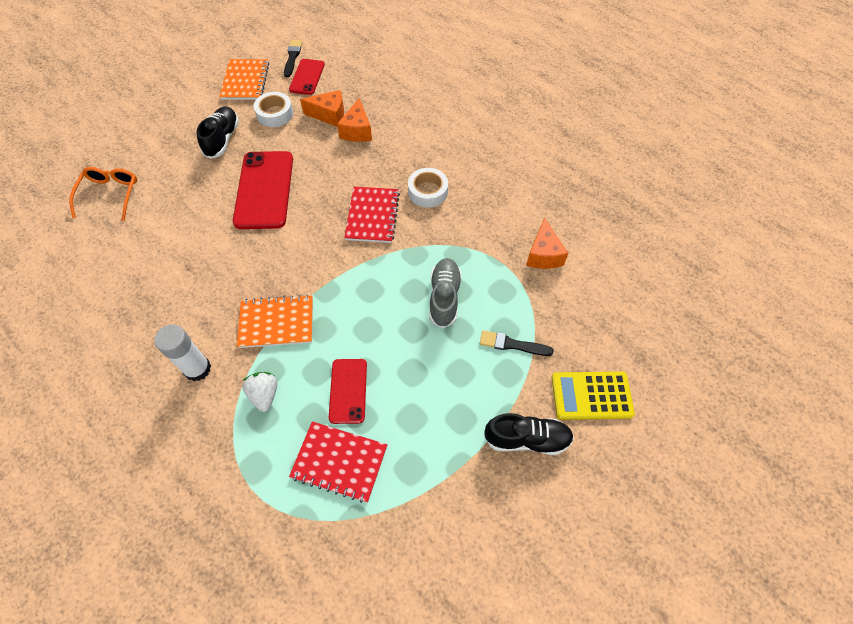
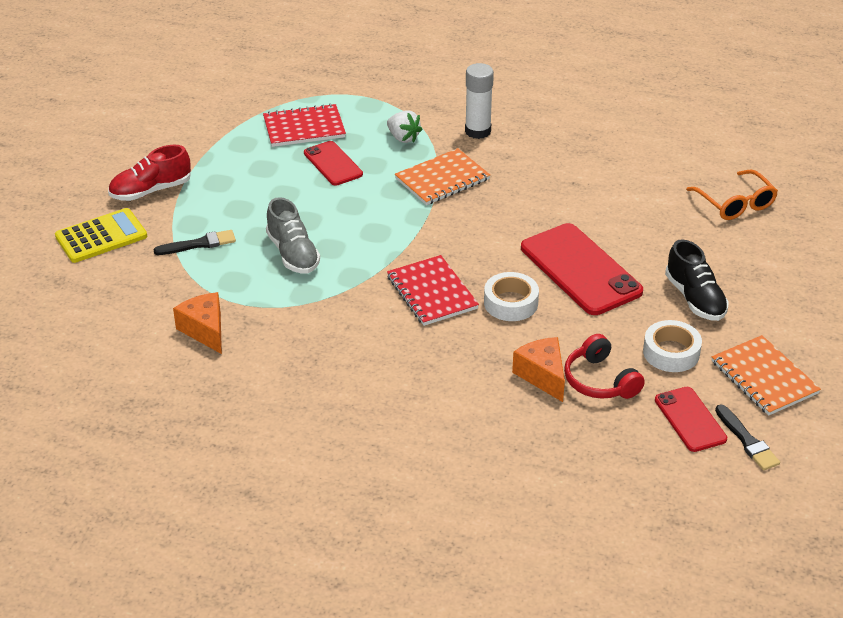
camera: 150 degrees right, 20 degrees down
(329, 115) = (600, 380): orange cheese -> red headphones
(428, 192) = (388, 341): white tape -> white tape (510, 303)
(527, 439) = (151, 191): black shoe -> red shoe

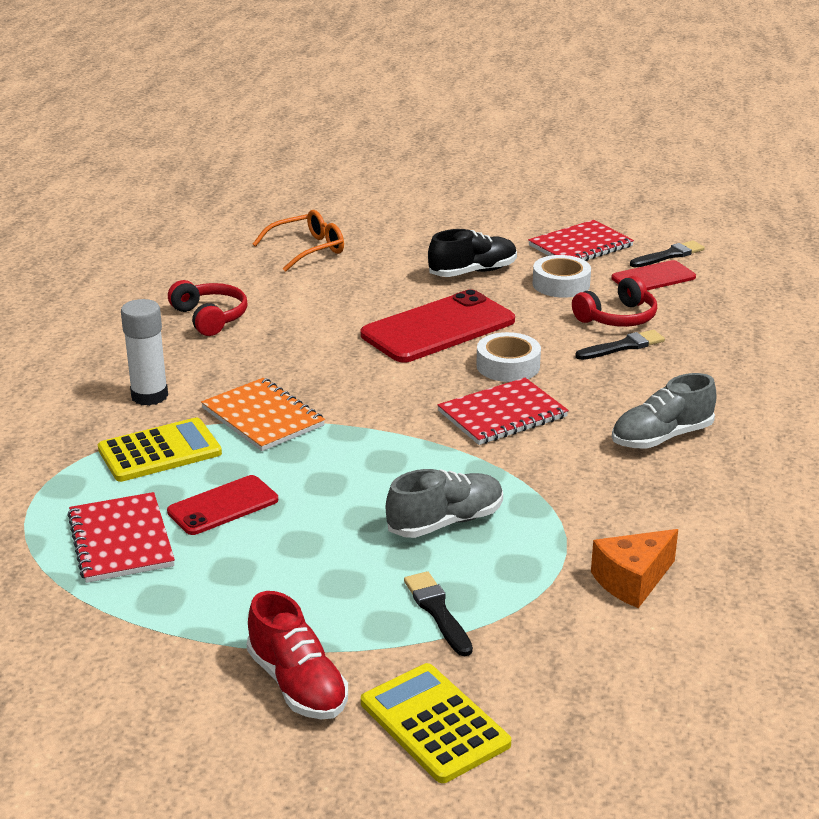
camera: 95 degrees left, 10 degrees down
(385, 374) = (661, 437): none -> grey shoe
(403, 138) = (159, 451): white strawberry -> yellow calculator
(542, 375) = (623, 346): orange cheese -> black brush
(599, 154) = (209, 318): none -> red headphones
(764, 377) = (580, 246): orange notebook -> red notebook

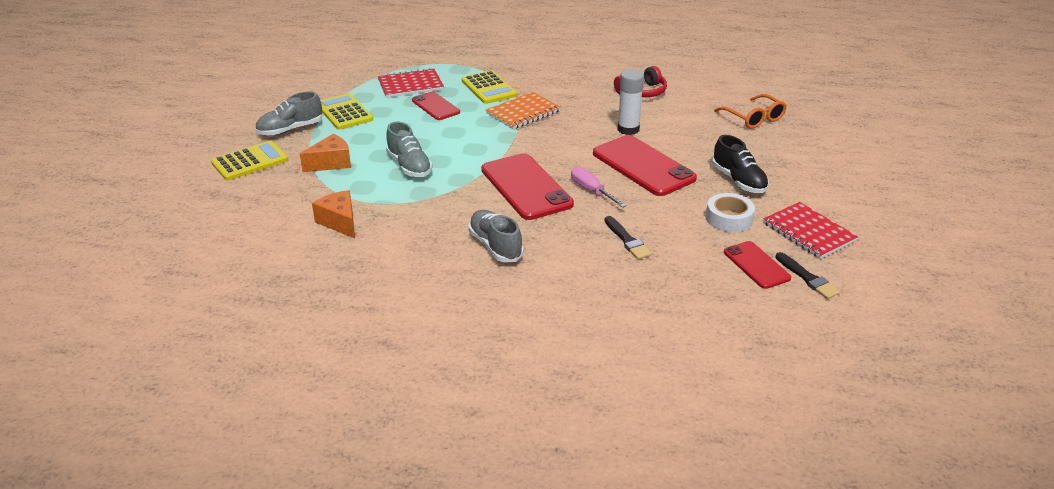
camera: 90 degrees right, 5 degrees up
(149, 396) = (546, 82): white glue stick -> white glue stick (628, 129)
(229, 616) = (344, 112): none -> yellow calculator
(297, 684) = (290, 129): red shoe -> grey shoe
(437, 611) = (331, 163): black brush -> orange cheese
(502, 414) = (526, 187): red notebook -> red phone
(508, 366) = (591, 191): white tape -> pink screwdriver
(617, 318) = (675, 241): red headphones -> none

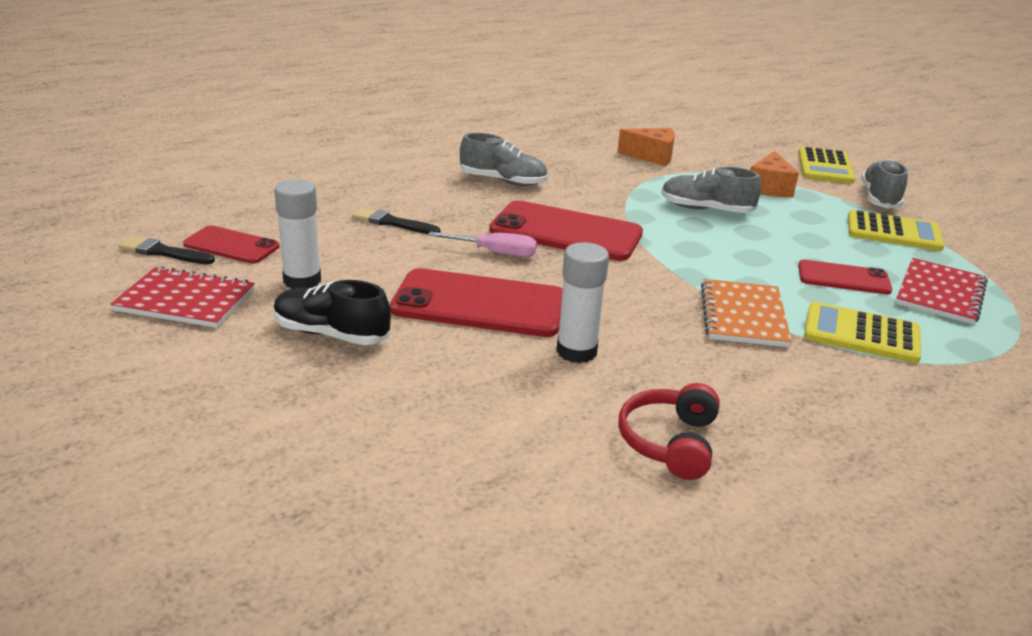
camera: 135 degrees right, 5 degrees down
(729, 218) = (302, 280): white tape -> white glue stick
(754, 118) = (411, 476): orange glasses -> none

